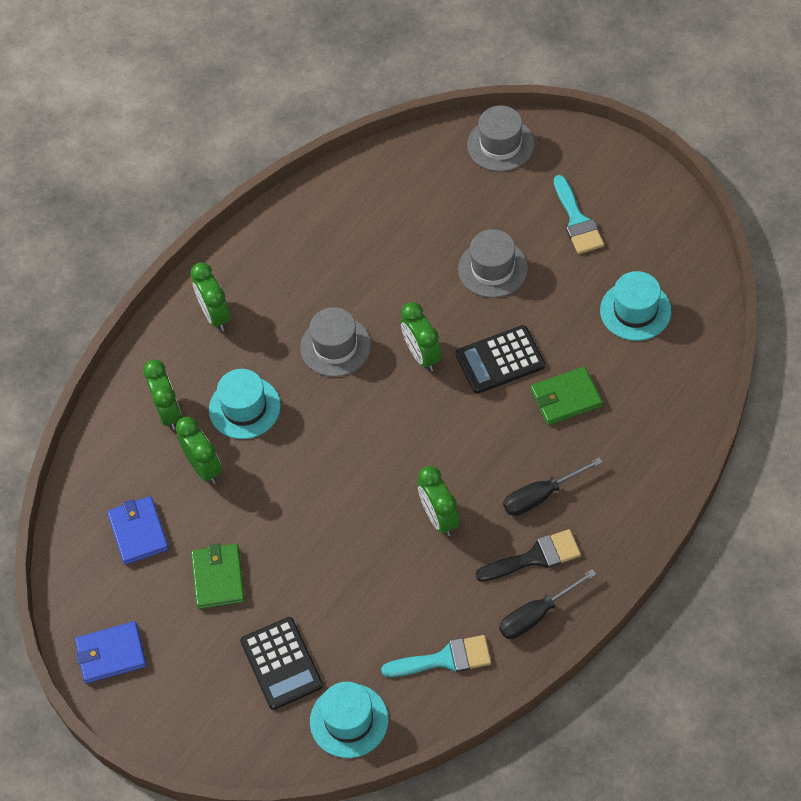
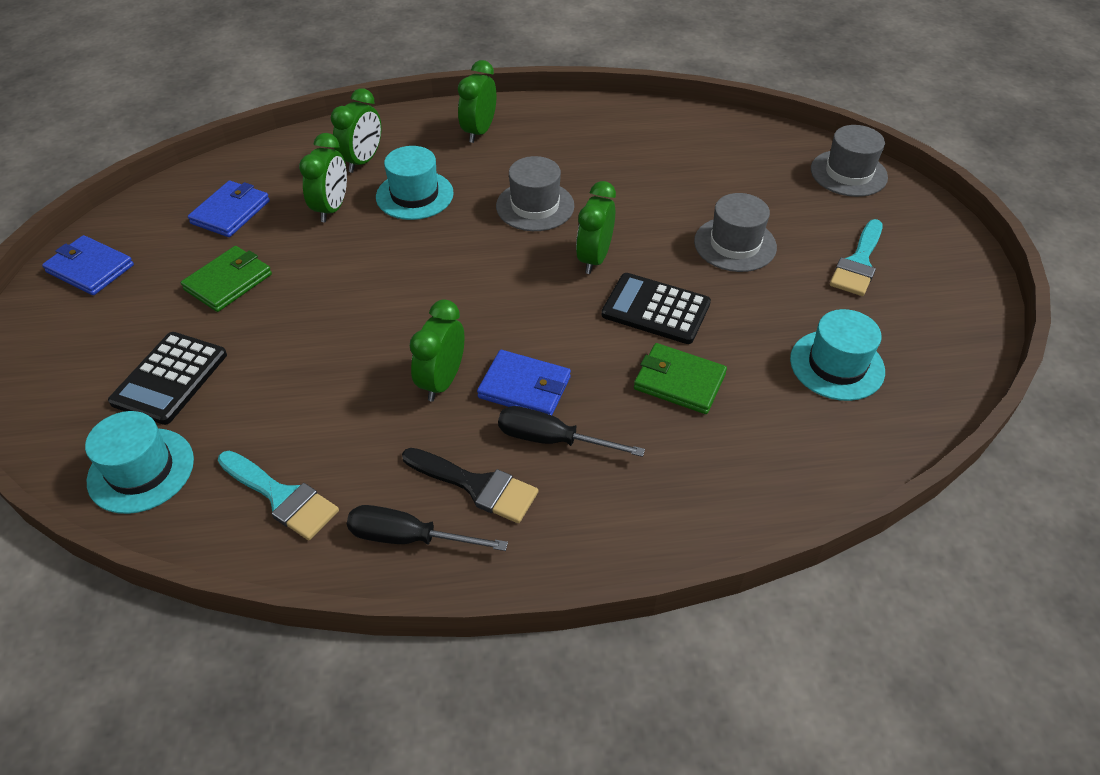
camera: 40 degrees right, 10 degrees down
(489, 479) = (524, 387): none -> blue wallet

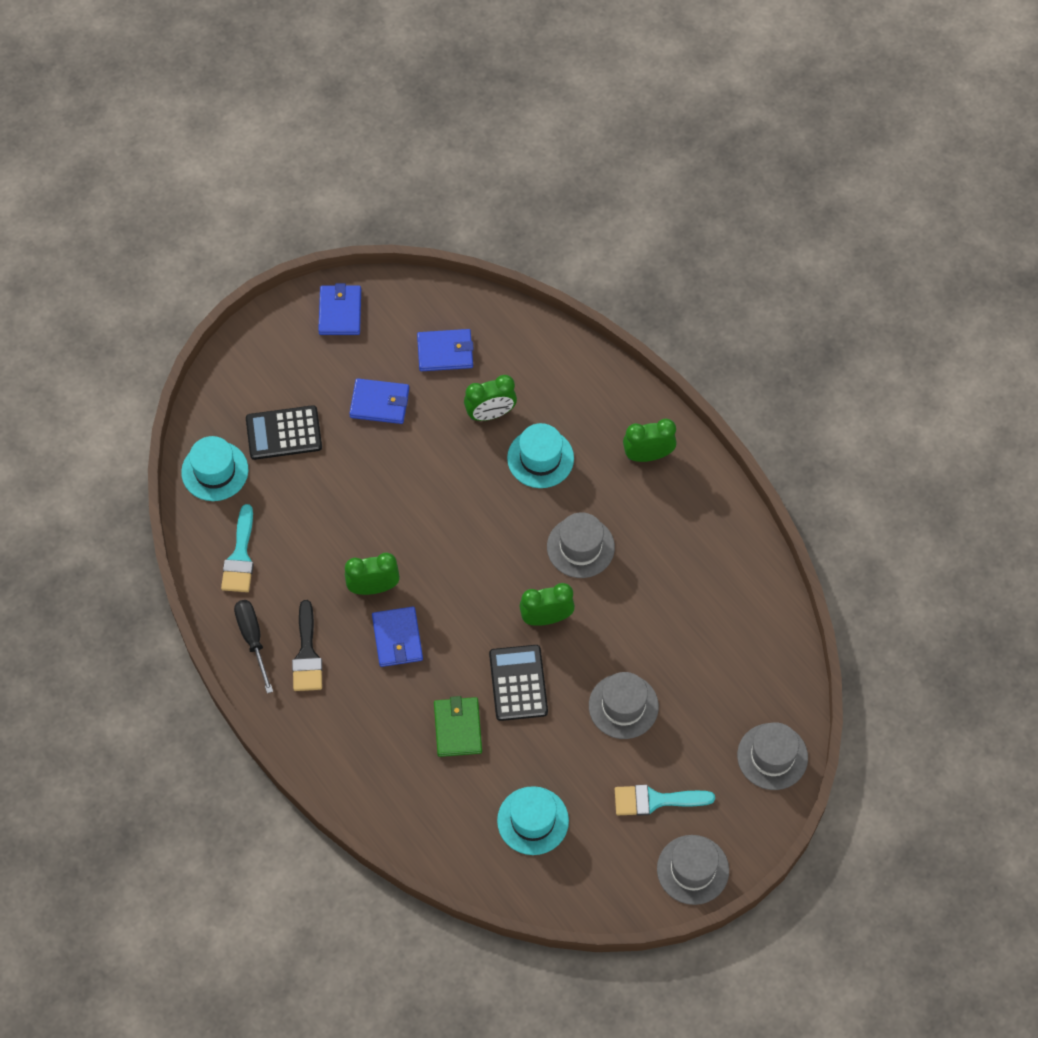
camera: 60 degrees right, 15 degrees up
(228, 282) = (380, 403): green wallet -> blue wallet
(363, 161) = (556, 397): green clock -> none
(552, 440) = (365, 677): black screwdriver -> none
(953, 267) = (693, 869): none -> grey hat

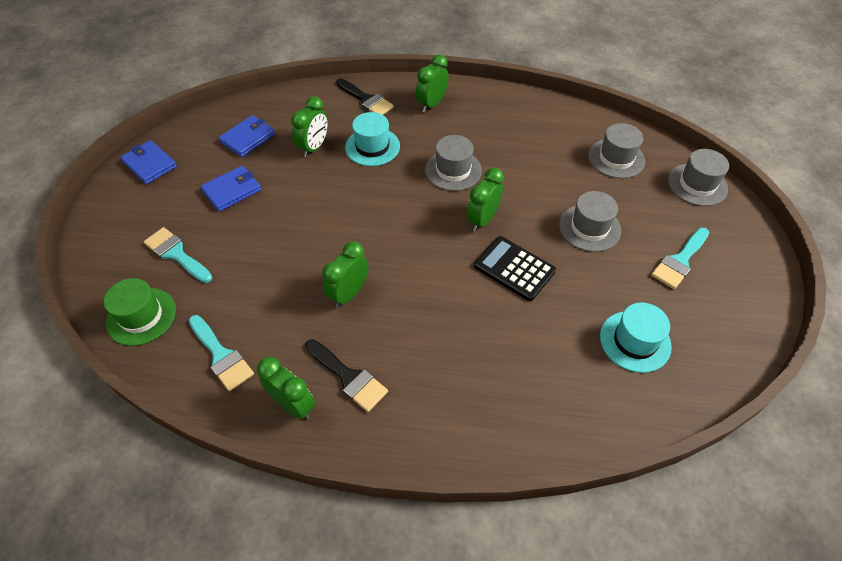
camera: 45 degrees left, 10 degrees down
(215, 471) = (141, 316): turquoise hat -> green hat
(252, 639) = (293, 405): black screwdriver -> green clock
(284, 433) = (176, 254): black calculator -> turquoise brush
(397, 638) = (403, 310): blue wallet -> none
(458, 728) = (513, 329): green wallet -> none
(594, 395) = (366, 100): none -> black brush
(693, 869) = (755, 279): grey hat -> grey hat (616, 158)

